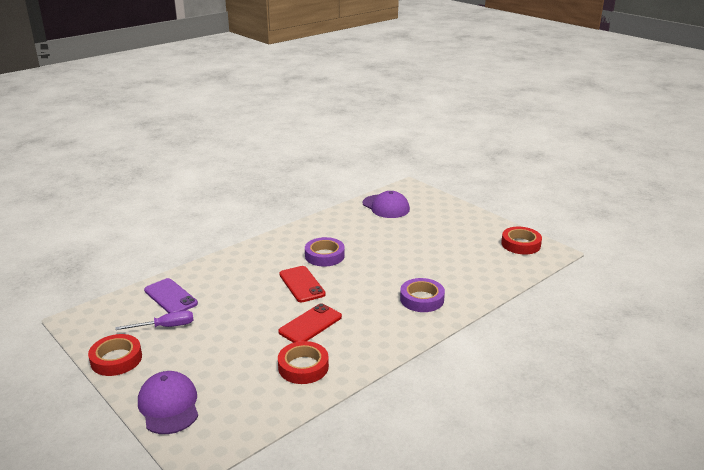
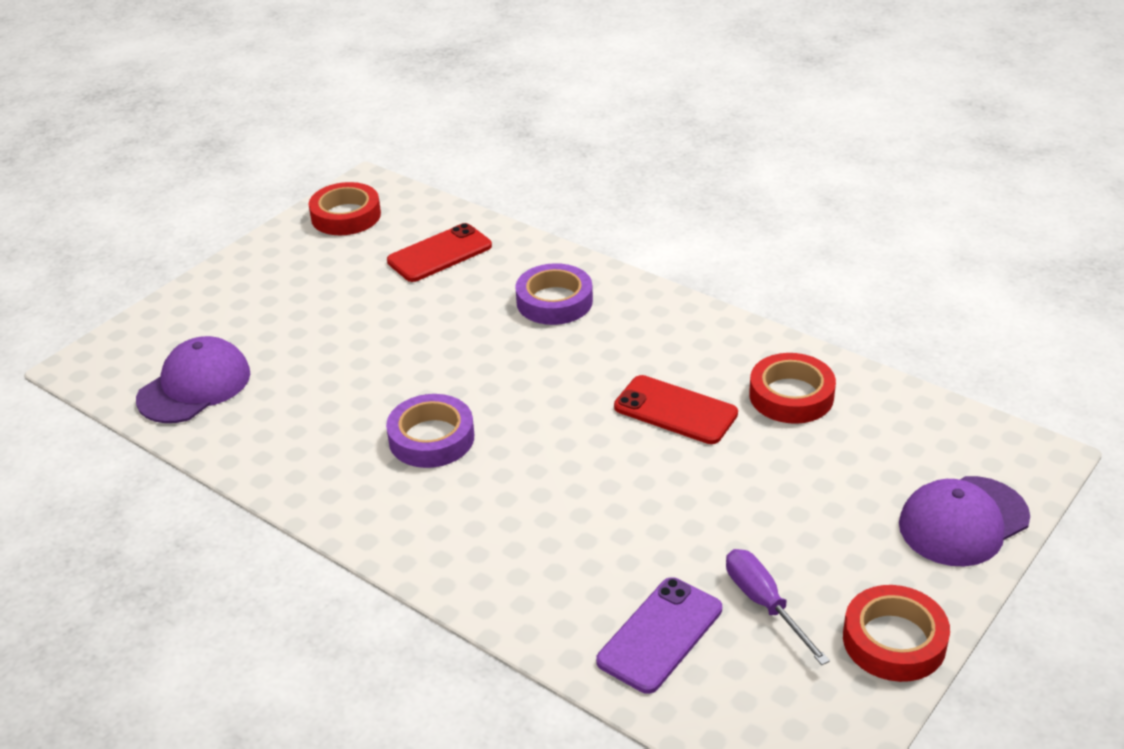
camera: 100 degrees left, 10 degrees up
(302, 284) = (550, 447): red phone -> red phone (439, 254)

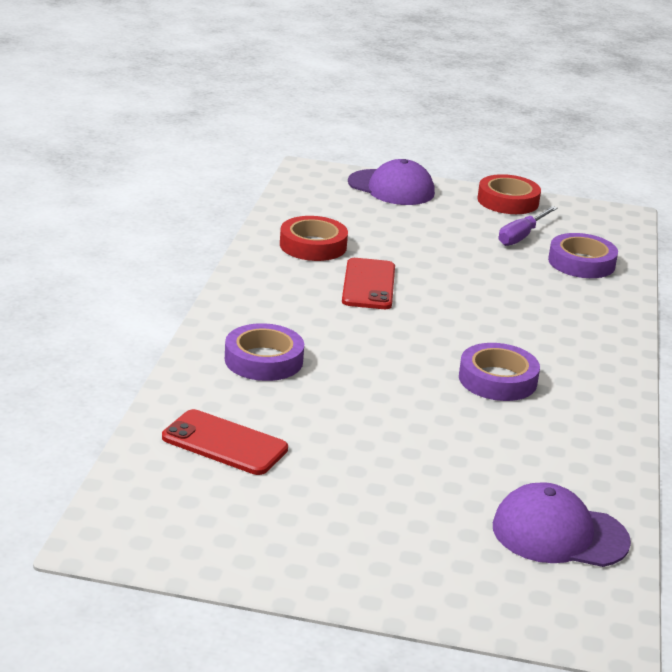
camera: 120 degrees left, 10 degrees down
(346, 216) = (184, 534): red tape -> none
(660, 635) = (581, 263): purple phone -> purple tape

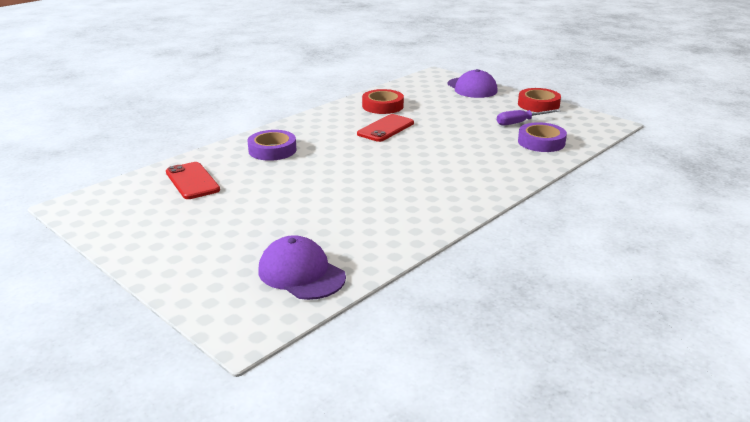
camera: 35 degrees right, 0 degrees up
(497, 380) = (390, 188): purple tape -> none

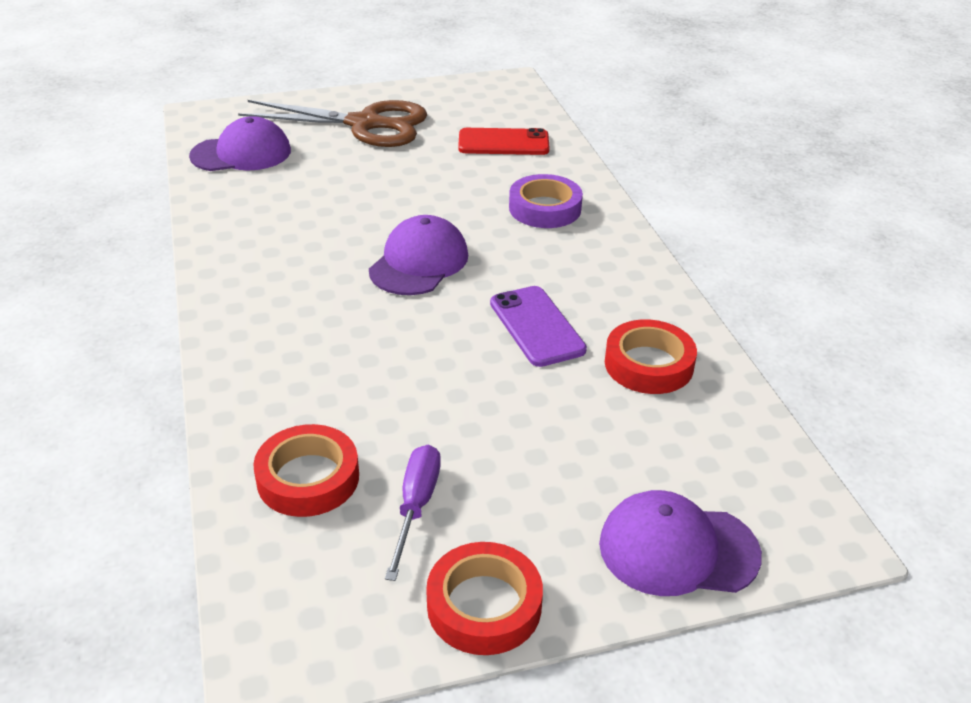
camera: 120 degrees right, 10 degrees up
(201, 239) = (365, 124): none -> brown scissors
(368, 165) = (419, 262): none -> purple cap
(386, 128) = (536, 326): red phone -> purple phone
(541, 142) = (308, 478): purple tape -> red tape

